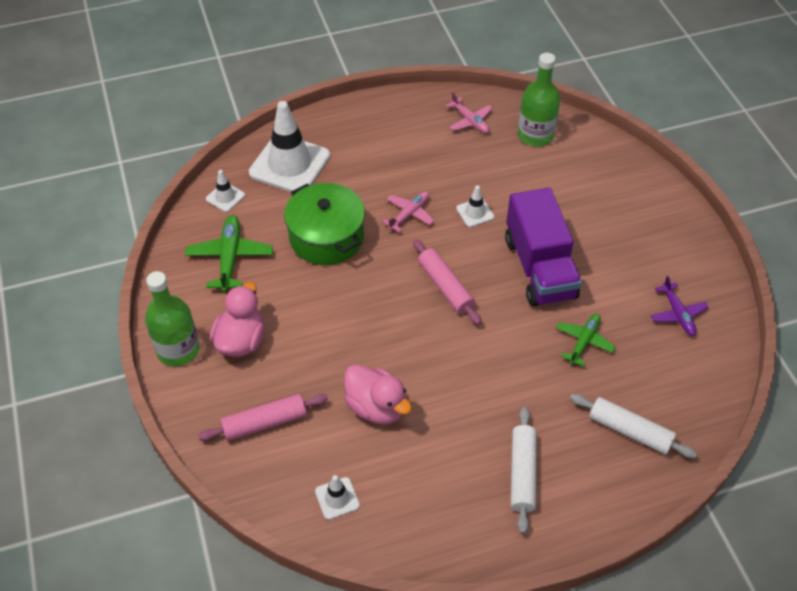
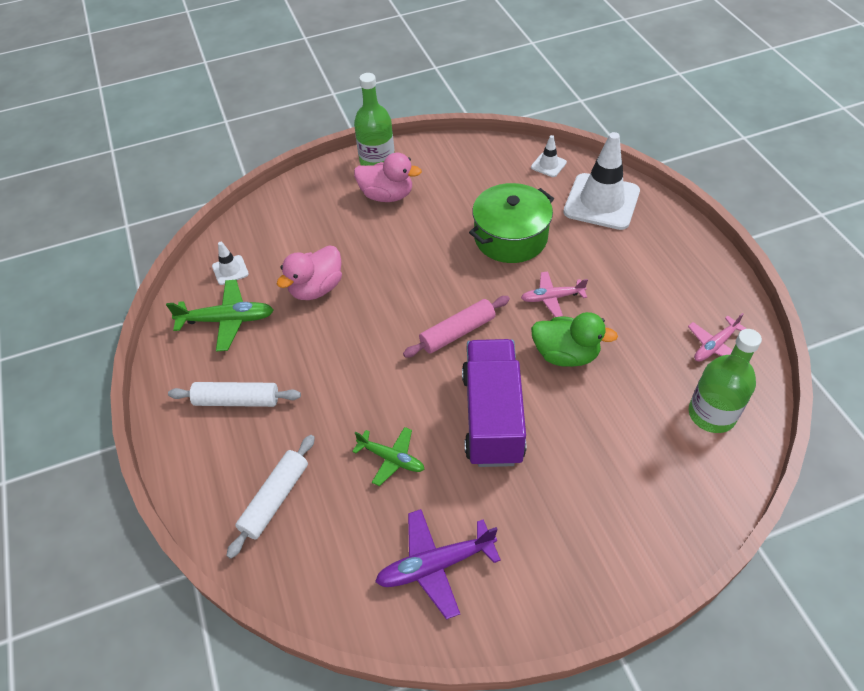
camera: 90 degrees right, 0 degrees up
(230, 258) = (476, 177): green plane -> green plane (226, 320)
(265, 423) = (305, 219): pink rolling pin -> none
(409, 214) = (552, 297): pink plane -> pink plane turned 135 degrees clockwise
(475, 213) = (565, 354): white traffic cone -> green duck
(539, 268) = (492, 417): purple truck -> purple truck turned 105 degrees clockwise
(677, 314) = (436, 565): purple plane -> purple plane, size x1.51

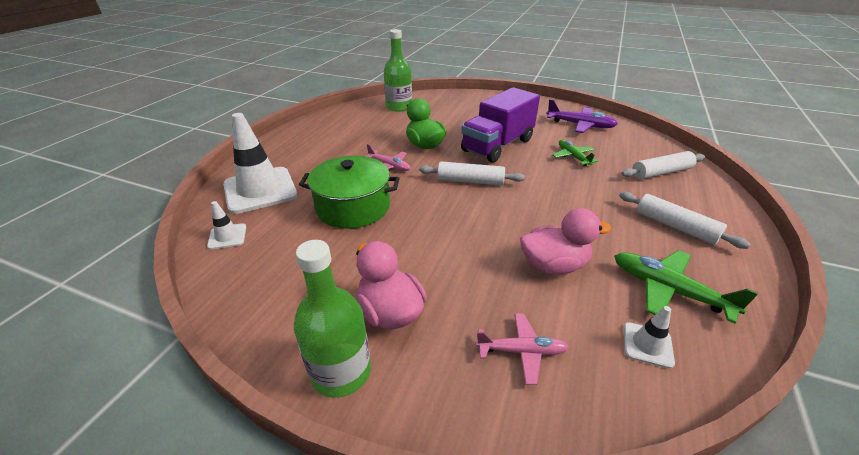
camera: 140 degrees left, 15 degrees down
(457, 332) = (470, 181): pink rolling pin -> white rolling pin
(715, 345) = (354, 117): pink plane -> pink plane (521, 351)

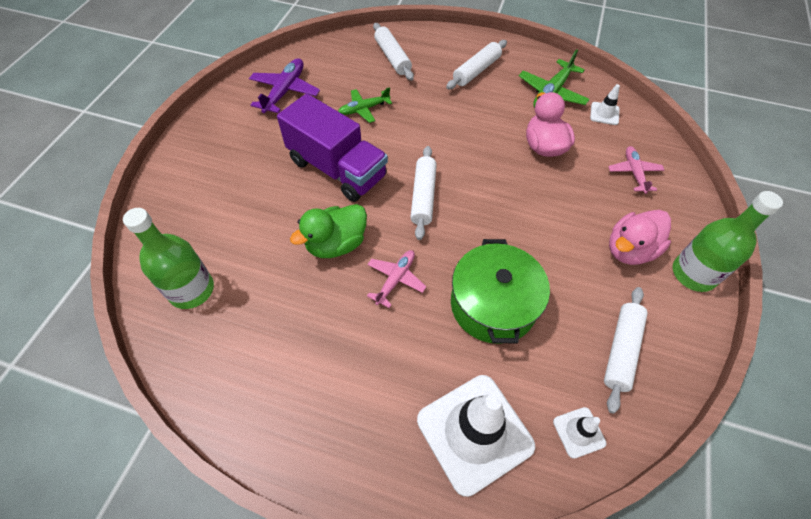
camera: 95 degrees left, 20 degrees up
(277, 276) = (621, 350): none -> white rolling pin

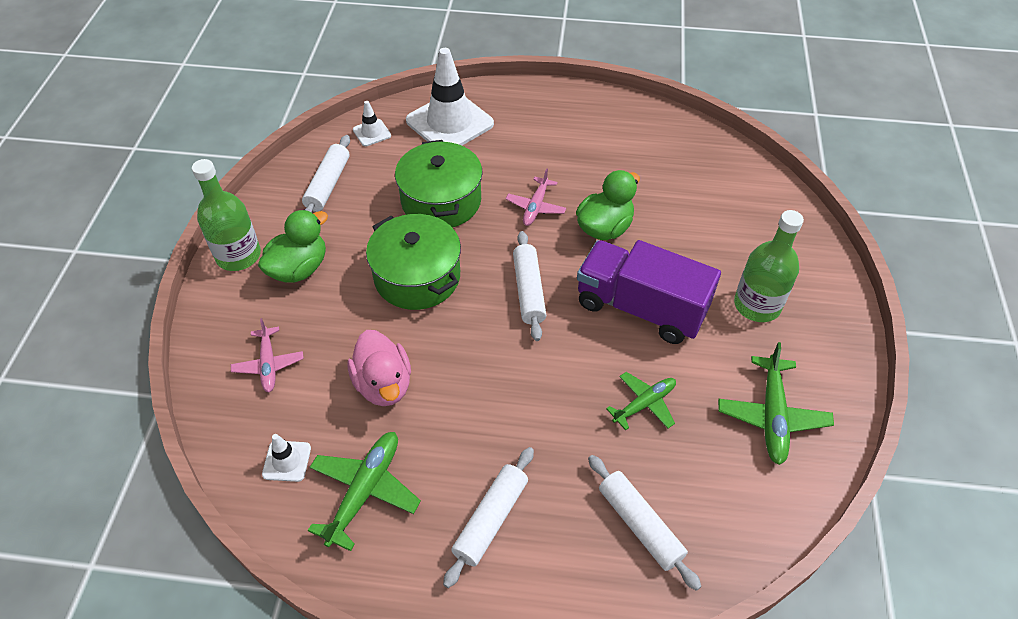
camera: 170 degrees right, 5 degrees down
(191, 290) = (715, 172): green bottle -> green bottle (757, 305)
(285, 92) = (772, 415): purple plane -> green plane
(519, 224) = (417, 277): none -> green pot
(629, 250) = (299, 268): pink duck -> green duck

